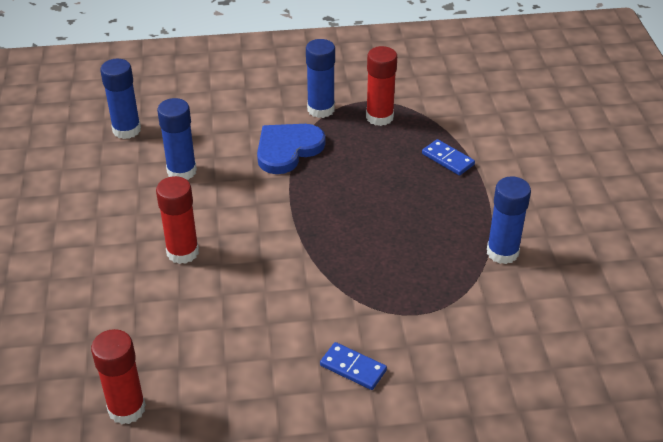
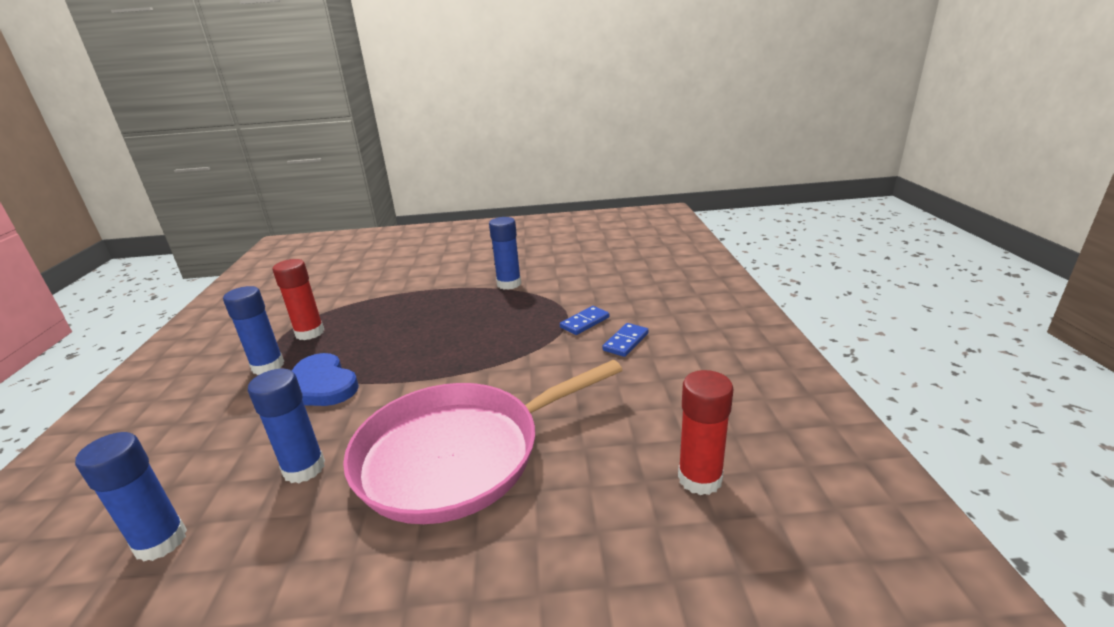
camera: 85 degrees left, 15 degrees down
(182, 252) = (458, 454): red glue stick -> pink pan
(447, 159) = (392, 302): blue domino -> blue domino (585, 322)

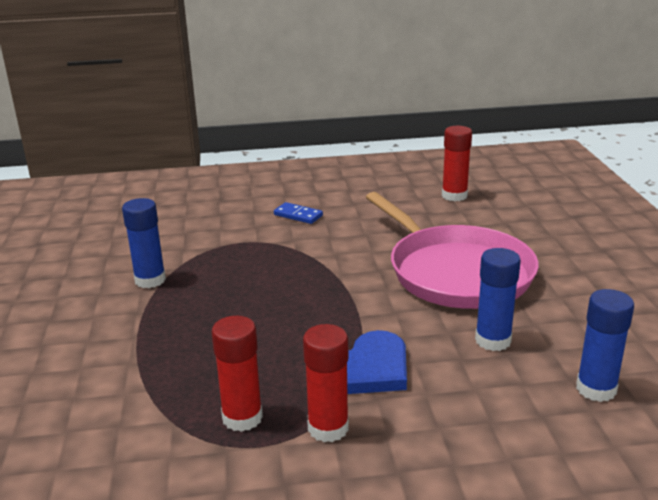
camera: 95 degrees left, 0 degrees up
(268, 366) = (328, 428): blue glue stick -> red glue stick
(585, 322) = (259, 233): blue domino -> none

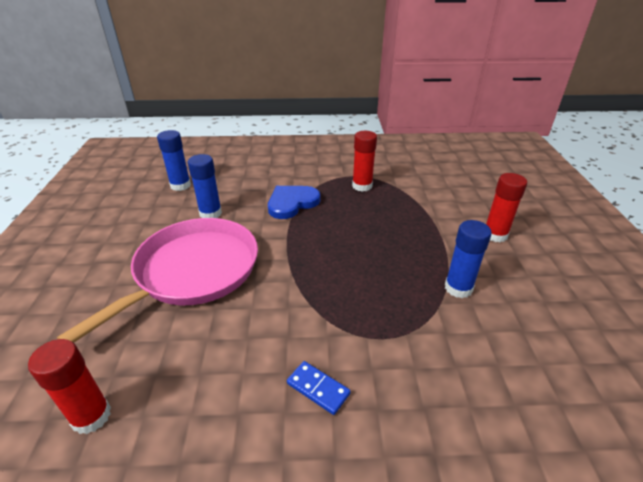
camera: 175 degrees left, 10 degrees up
(328, 428) = (320, 179): red glue stick -> red glue stick (495, 235)
(455, 272) = (192, 272): pink pan -> pink pan turned 60 degrees clockwise

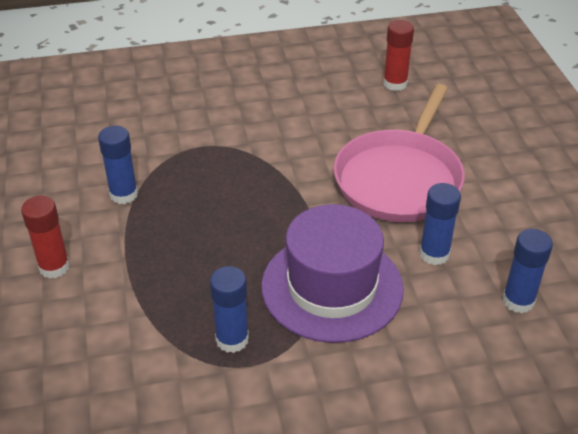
camera: 170 degrees right, 5 degrees up
(292, 203) = (332, 287): blue heart -> purple hat
(318, 389) = (249, 111): blue domino -> none
(362, 186) = (232, 339): red glue stick -> blue glue stick

